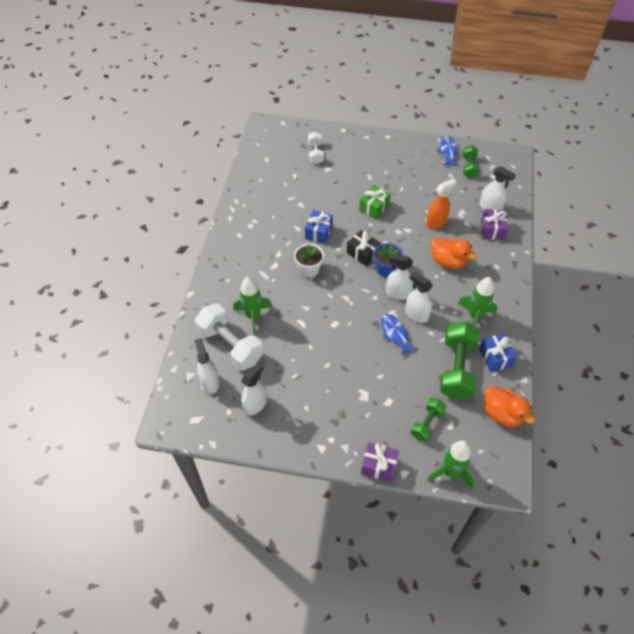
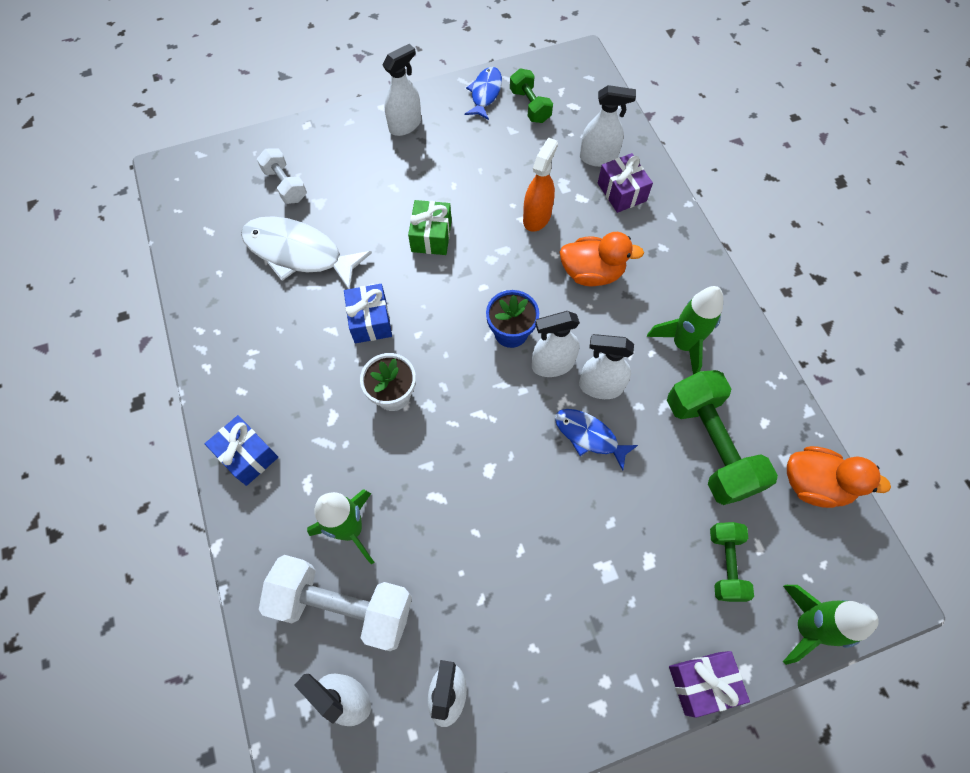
camera: 30 degrees left, 10 degrees up
(303, 187) = (299, 253): none -> white fish
(363, 253) = (460, 323): black gift -> none
(394, 150) = (405, 125): none -> white spray bottle
(448, 151) = (485, 93): blue fish -> blue fish turned 45 degrees clockwise
(495, 357) = (749, 397): blue gift -> blue gift (247, 455)

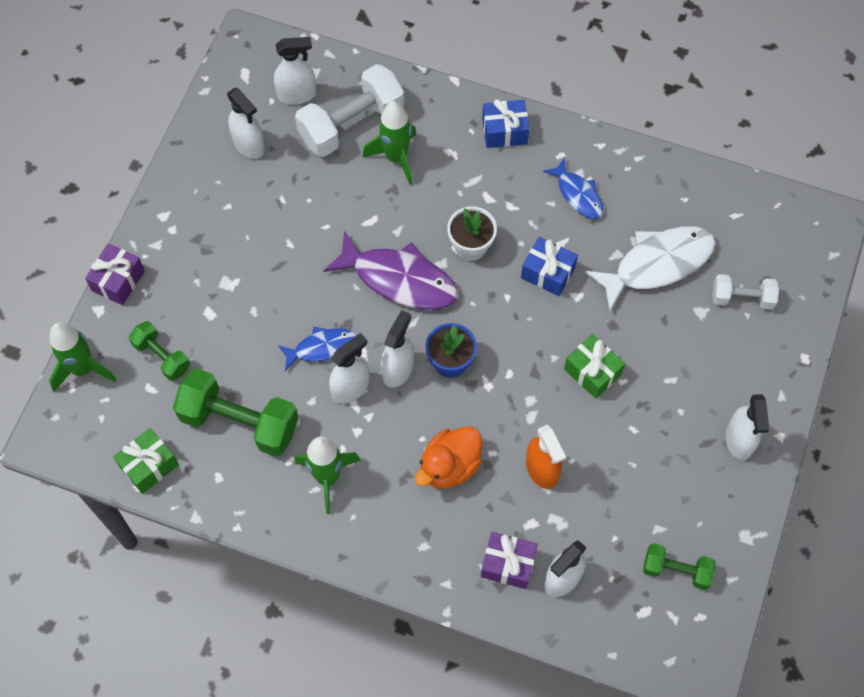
camera: 130 degrees right, 0 degrees up
(473, 426) = (399, 279): none -> purple fish
(485, 93) = (725, 542): blue fish -> blue fish (578, 194)
(814, 484) = (149, 466): orange duck -> green gift

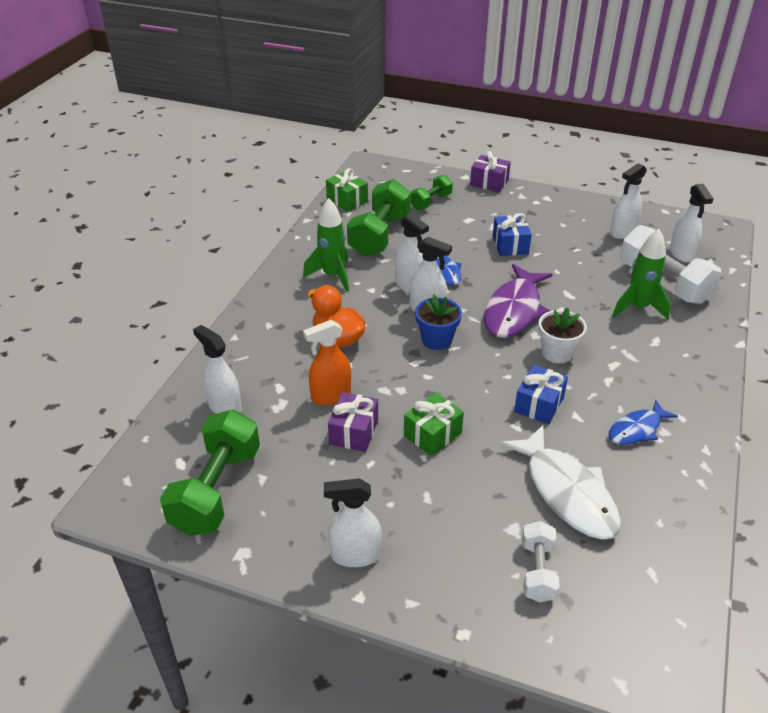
camera: 90 degrees right, 25 degrees down
(83, 369) = (419, 173): green rocket -> none
(504, 131) = (694, 377): blue gift -> blue gift (510, 245)
(508, 564) = (244, 372): purple gift -> purple gift (354, 432)
(676, 570) = (216, 490): green dumbbell -> green dumbbell, size x1.80

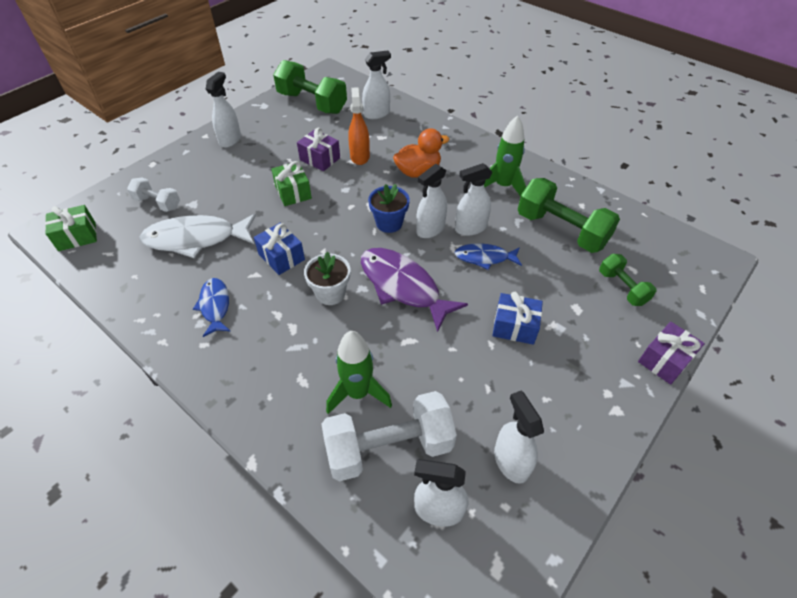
camera: 110 degrees right, 10 degrees up
(347, 200) = (634, 223): green gift -> green gift (77, 236)

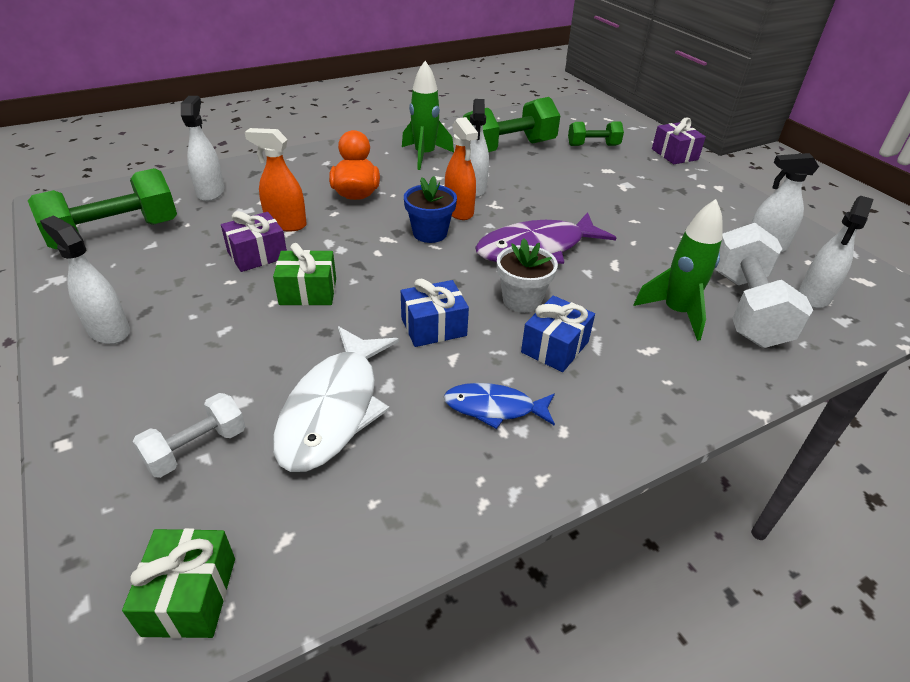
camera: 70 degrees left, 10 degrees down
(430, 229) = (459, 211): white spray bottle -> orange spray bottle
(484, 258) = (521, 193): blue fish -> none
(514, 326) = (617, 203): blue gift -> blue gift (555, 347)

